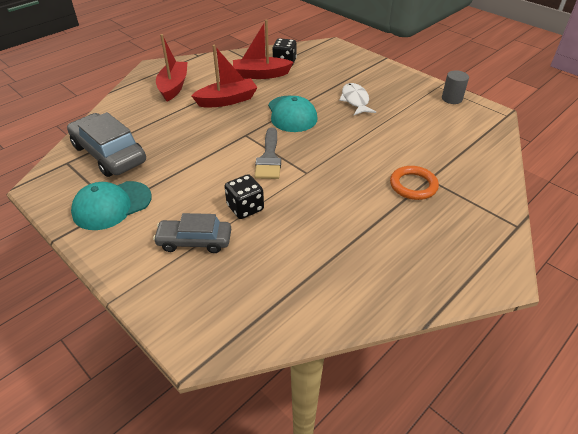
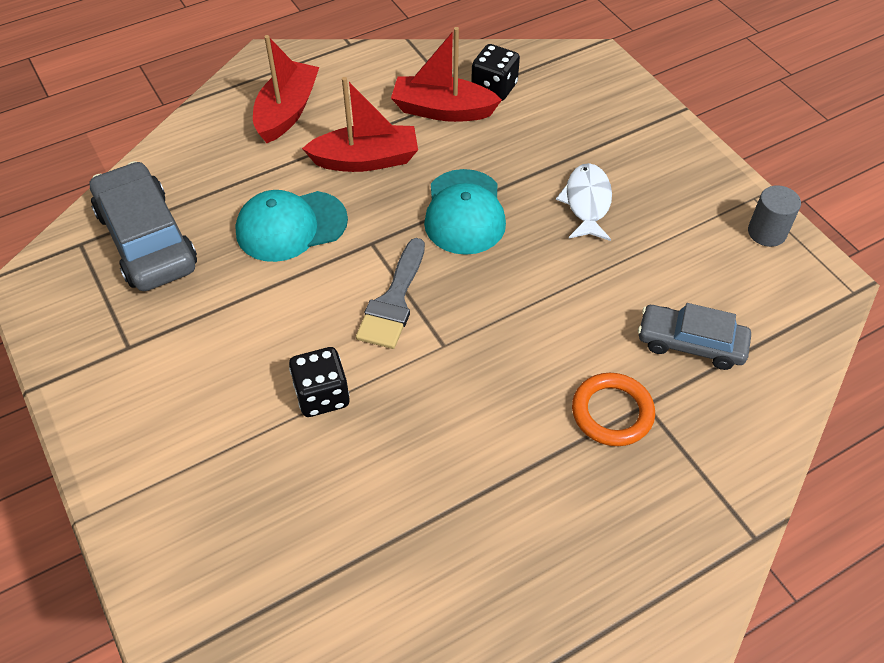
camera: 15 degrees right, 10 degrees up
(112, 205) = (124, 344): turquoise cap -> turquoise cap (291, 226)
(194, 241) = (226, 441): grey car -> grey car (690, 343)

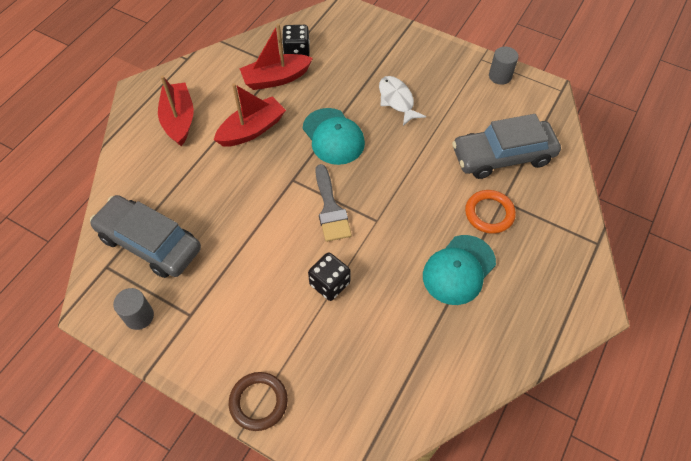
camera: 30 degrees left, 5 degrees up
(72, 318) = (139, 316): none -> grey cylinder
(126, 495) = (258, 402): none -> brown ring
(291, 226) = (236, 192): turquoise cap -> turquoise cap (459, 270)
(690, 343) = (502, 156): grey car -> grey car, size x1.57

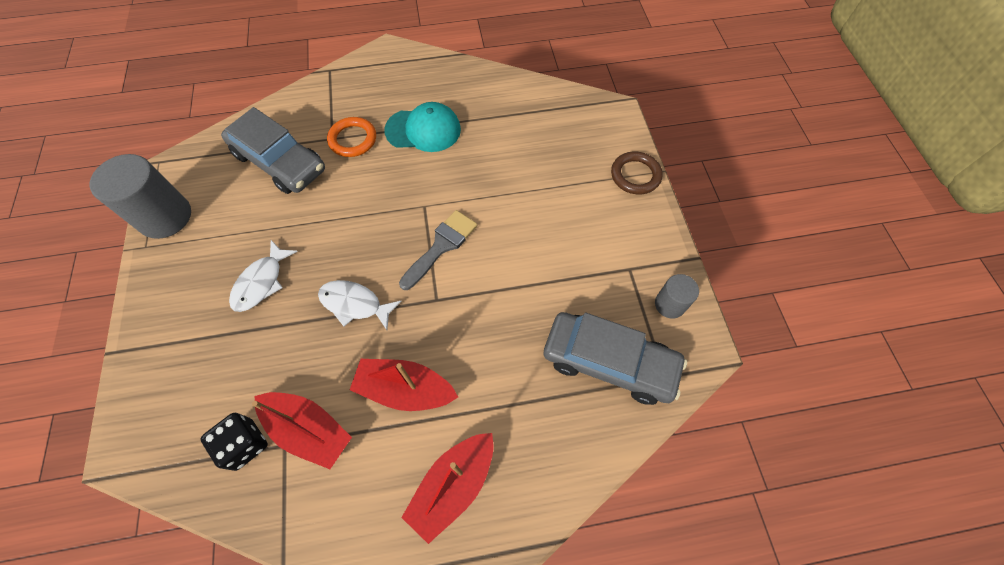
camera: 130 degrees left, 5 degrees up
(149, 243) = (609, 362): grey car -> grey car turned 60 degrees counterclockwise
(329, 284) = (511, 197): black dice -> none
(333, 136) = (355, 304): turquoise cap -> white fish
(500, 76) = (165, 217): grey cylinder -> grey cylinder, size x1.84

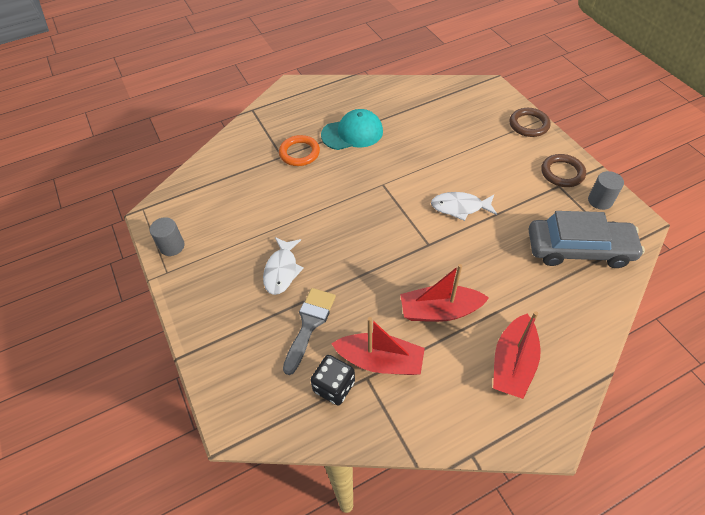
camera: 15 degrees left, 10 degrees down
(165, 217) = (172, 246): grey cylinder -> grey cylinder, size x0.54
(279, 162) = (248, 183): grey car -> none
(355, 304) = (367, 265): white fish -> white fish (460, 207)
(441, 246) = (411, 207): grey brush -> grey brush (309, 324)
(642, 252) = (562, 173): none -> brown ring

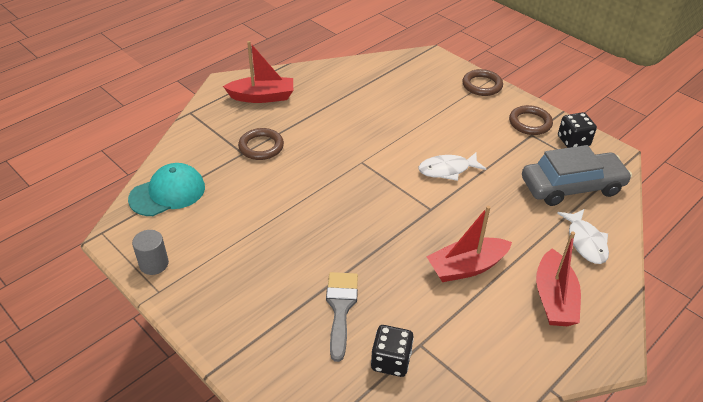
camera: 20 degrees left, 10 degrees down
(282, 270) = (289, 263): white fish -> white fish (585, 242)
(299, 153) = (261, 147): orange ring -> brown ring
(352, 133) = (310, 119): turquoise cap -> turquoise cap (168, 193)
(380, 361) = (427, 326): red boat -> red boat (262, 97)
(600, 201) = (573, 141): grey cylinder -> black dice

